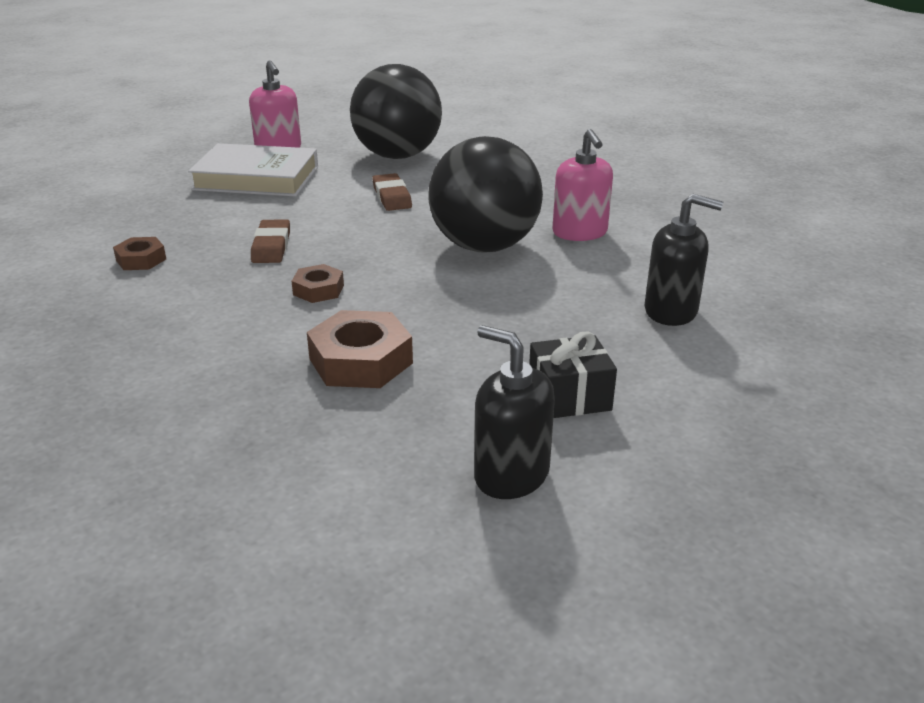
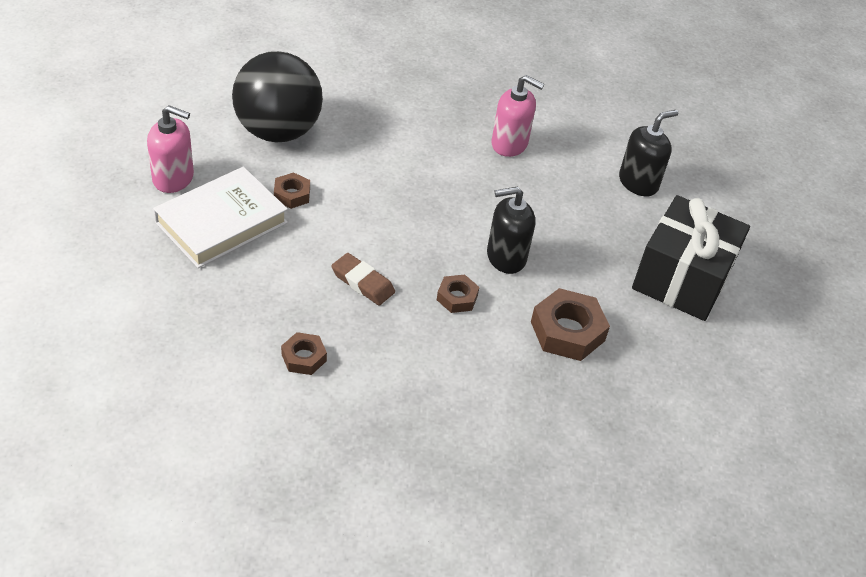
camera: 55 degrees left, 15 degrees up
(333, 186) = (292, 194): none -> brown nut
(391, 197) = (351, 181): brown eraser -> none
(484, 246) = (481, 192): black ball -> none
(511, 475) = (728, 344): black soap dispenser -> black soap dispenser (505, 257)
(569, 397) = (682, 278): black gift -> black gift, size x1.92

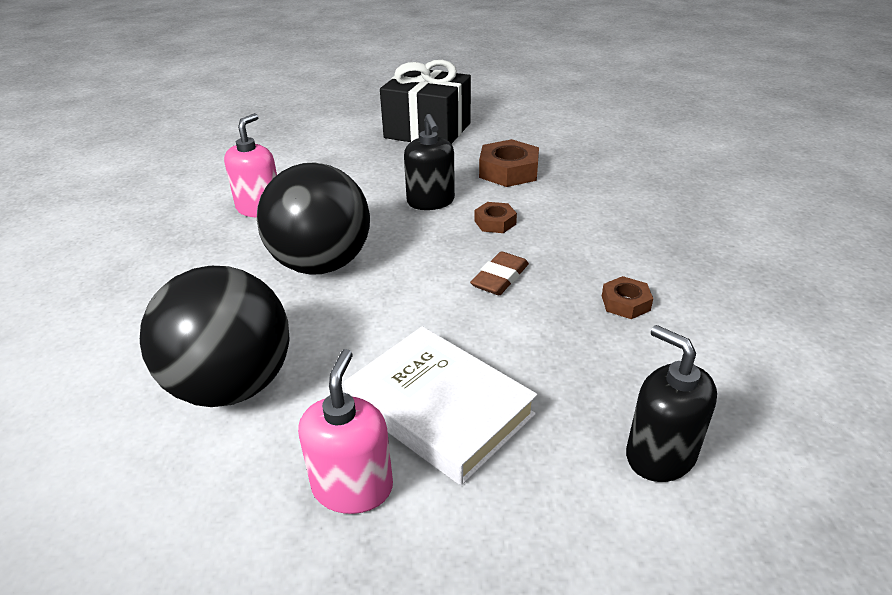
camera: 90 degrees left, 10 degrees down
(292, 194) = (368, 350): brown nut -> none
(409, 177) = (321, 264): none -> black ball
(638, 182) = (314, 147): black soap dispenser -> black soap dispenser (660, 455)

